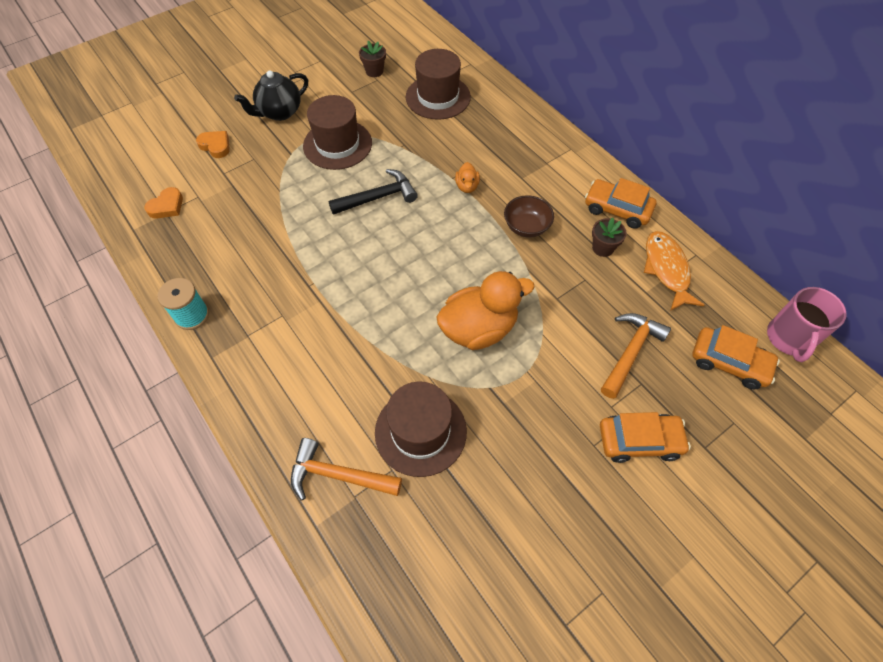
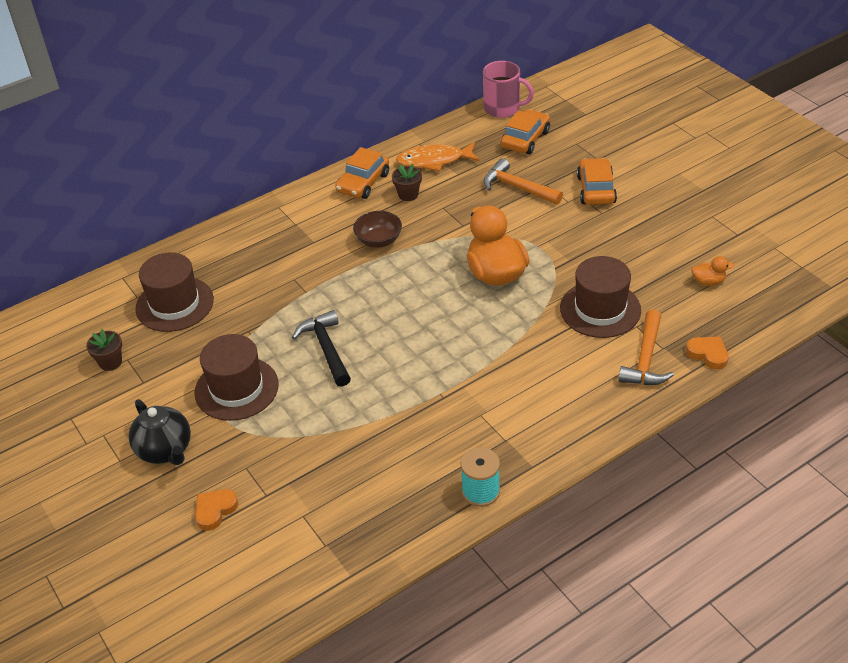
camera: 85 degrees left, 15 degrees down
(167, 206) = (315, 545): orange heart -> orange heart (708, 354)
(467, 186) = (320, 281): orange duck -> orange duck (708, 282)

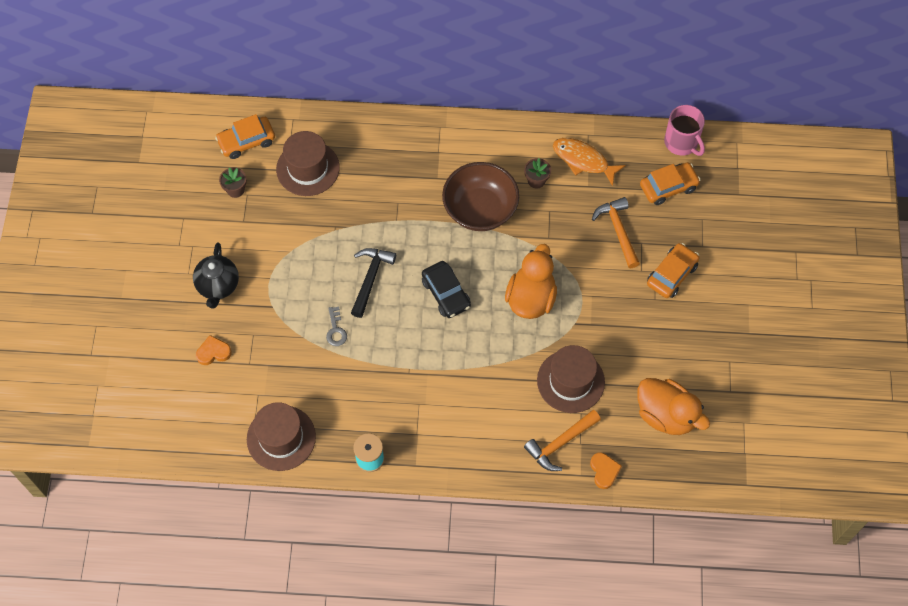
camera: 35 degrees right, 20 degrees up
(236, 388) = (293, 269): brown hat -> brown hat (281, 438)
(333, 409) = (336, 330): none -> grey key
(363, 183) = (515, 146): orange car -> orange car (246, 141)
(379, 240) = (480, 209): brown bowl -> brown bowl, size x1.82
(413, 316) = (446, 293): none -> black car
(708, 282) = (666, 415): orange duck -> orange duck, size x2.23

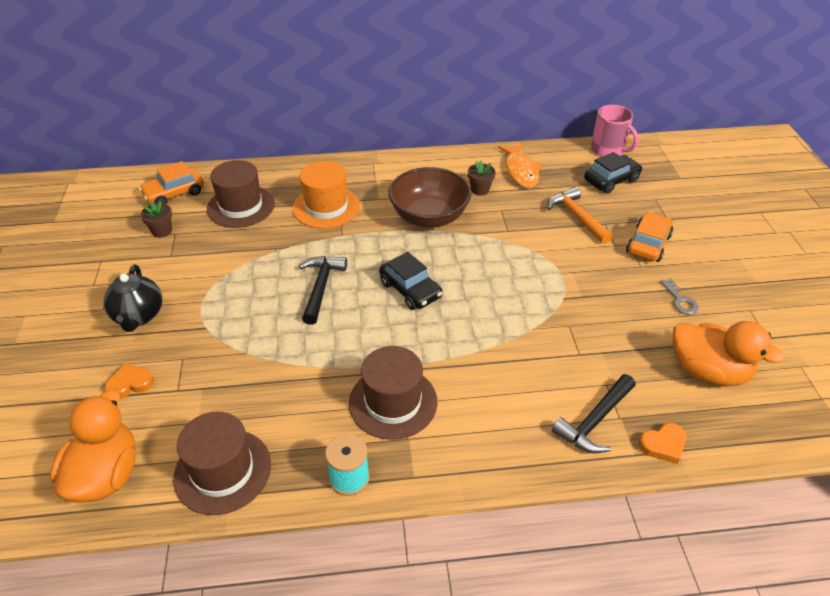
camera: 10 degrees left, 20 degrees down
(336, 330) = (286, 340): grey key -> grey key (680, 300)
(386, 181) = (326, 207): none -> orange hat
(531, 298) = (506, 282): orange duck -> orange duck (106, 475)
(560, 443) = (594, 421): orange hammer -> black hammer
(570, 381) = (581, 353): brown hat -> brown hat (393, 402)
(583, 160) = (520, 171): orange fish -> orange fish turned 120 degrees counterclockwise
(604, 471) = (663, 445): orange heart -> orange heart turned 90 degrees clockwise
(668, 187) = (611, 180): orange car -> black car

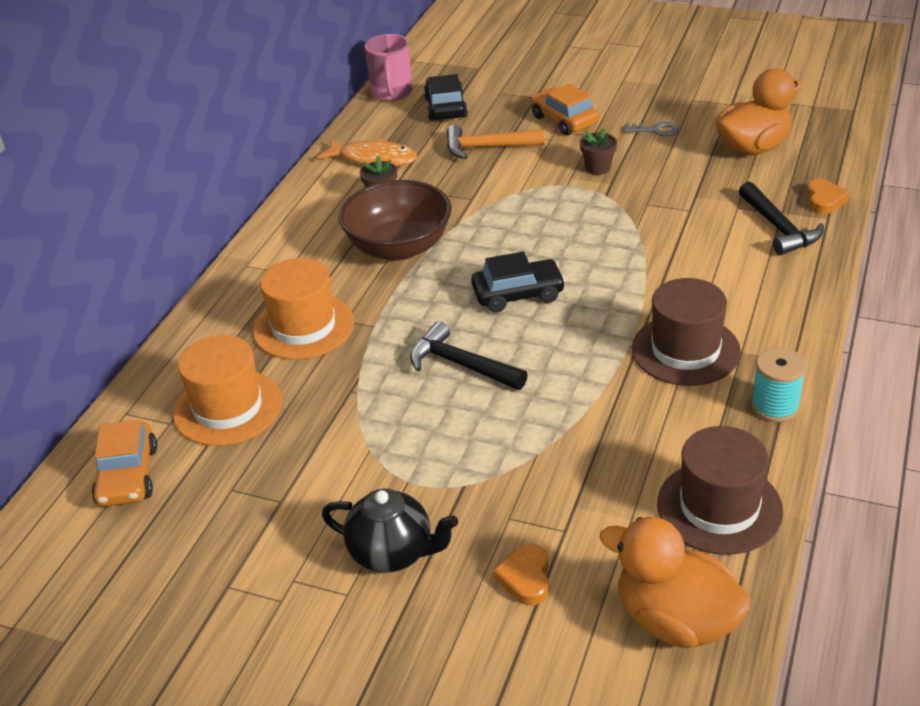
camera: 60 degrees left, 5 degrees down
(162, 231) = (213, 503): brown flower pot -> brown flower pot (598, 168)
(241, 206) = (228, 407): brown hat -> orange hat
(608, 150) = (391, 92): pink mug -> pink mug turned 105 degrees clockwise

